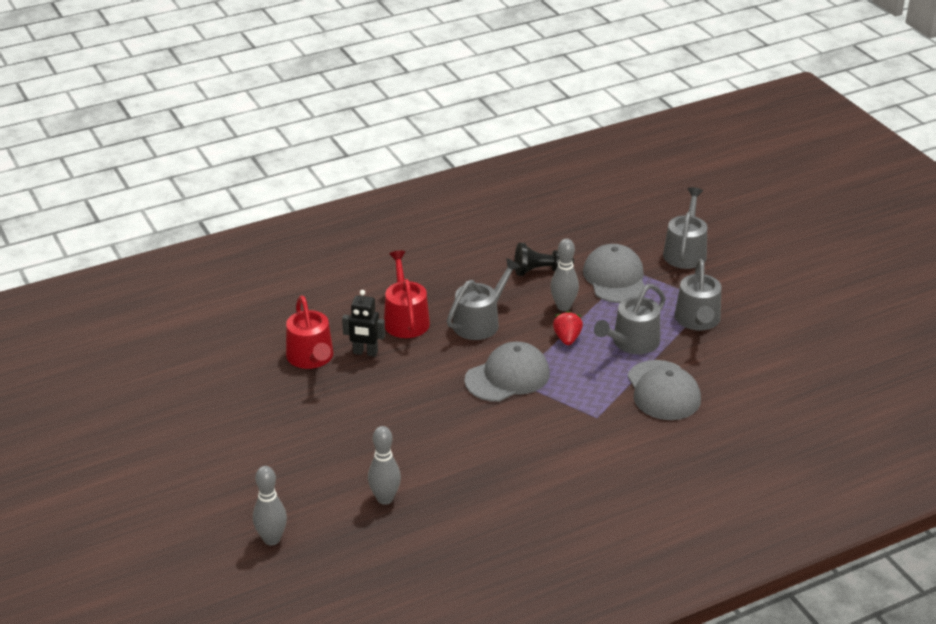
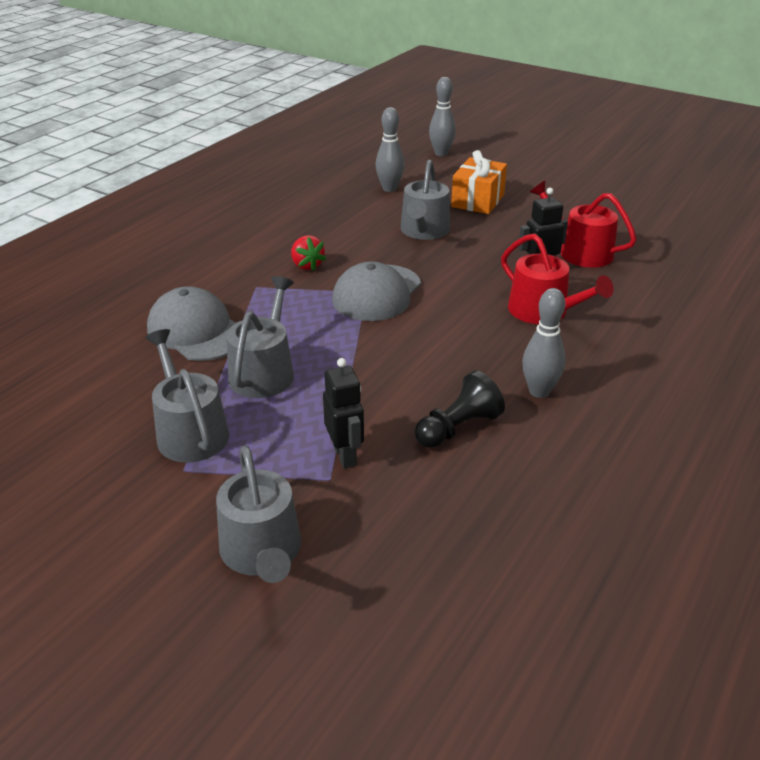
camera: 150 degrees right, 0 degrees up
(321, 447) = (477, 200): none -> orange gift
(480, 322) = (462, 335): grey watering can -> grey watering can (424, 231)
(563, 307) = (383, 387): grey bowling pin -> grey bowling pin (539, 391)
(567, 338) = (346, 351): red strawberry -> red strawberry (307, 265)
(615, 278) = (345, 455): grey cap -> black robot

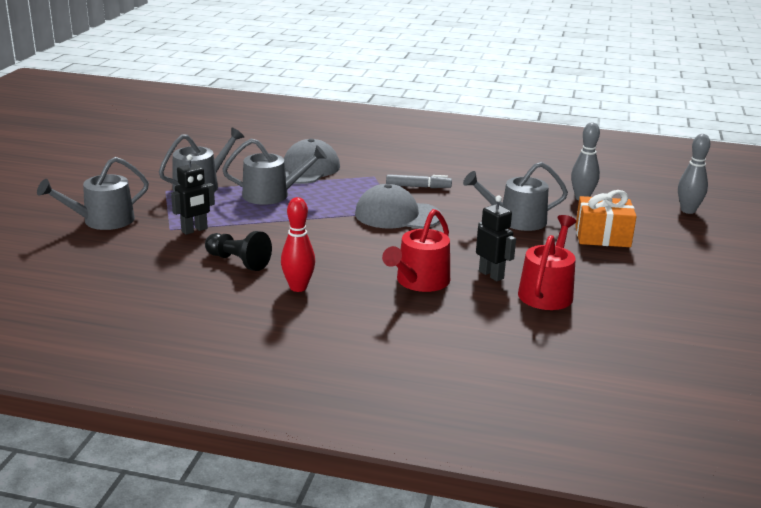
camera: 70 degrees right, 10 degrees down
(307, 265) = (418, 187): red strawberry -> grey marker
(539, 391) = (298, 287): grey bowling pin -> red bowling pin

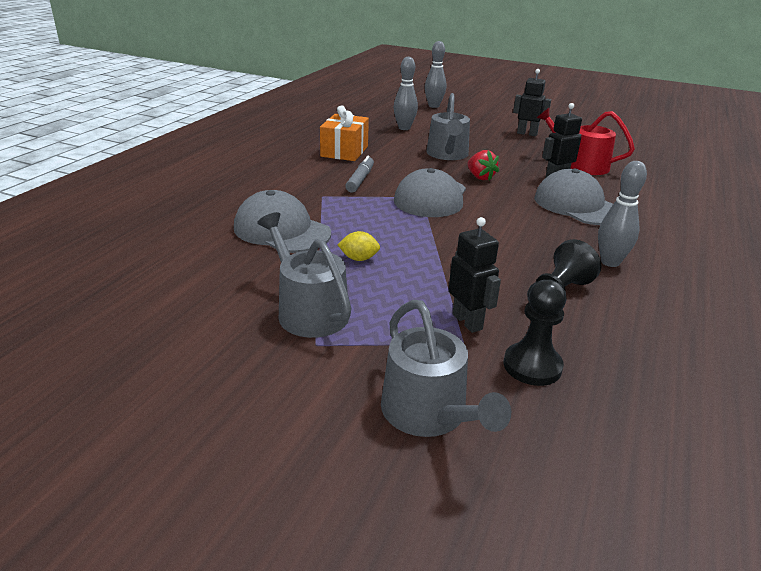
camera: 80 degrees left, 5 degrees up
(145, 249) = (532, 366): none -> black pawn
(272, 195) = (359, 259): grey watering can -> yellow lemon
(298, 287) = (610, 262): red bowling pin -> grey bowling pin
(419, 281) = (577, 205): red watering can -> grey cap
(462, 236) = (480, 177): none -> red strawberry
(602, 237) = (480, 134): orange gift -> orange gift (344, 151)
(637, 264) = (527, 134): none -> black robot

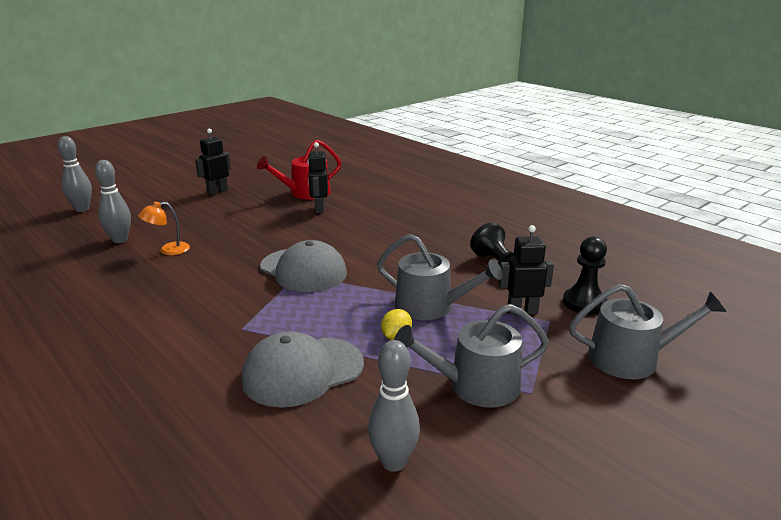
camera: 65 degrees left, 5 degrees down
(344, 151) = (137, 288): orange gift -> none
(360, 180) = (225, 296): grey marker -> none
(407, 145) = (168, 250): none -> orange lamp
(447, 154) = (218, 237): grey watering can -> grey watering can (431, 307)
(480, 177) = (285, 237): red strawberry -> none
(577, 205) = (374, 217): grey cap -> none
(610, 262) = (466, 234): grey bowling pin -> grey bowling pin (393, 462)

